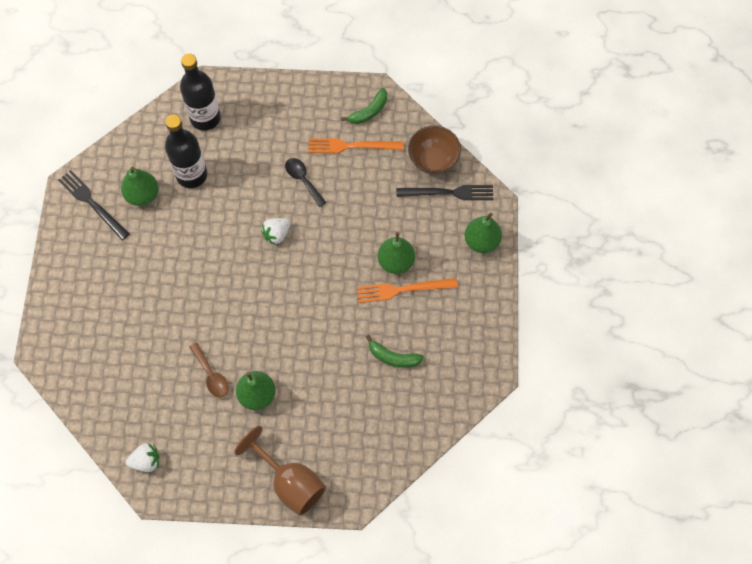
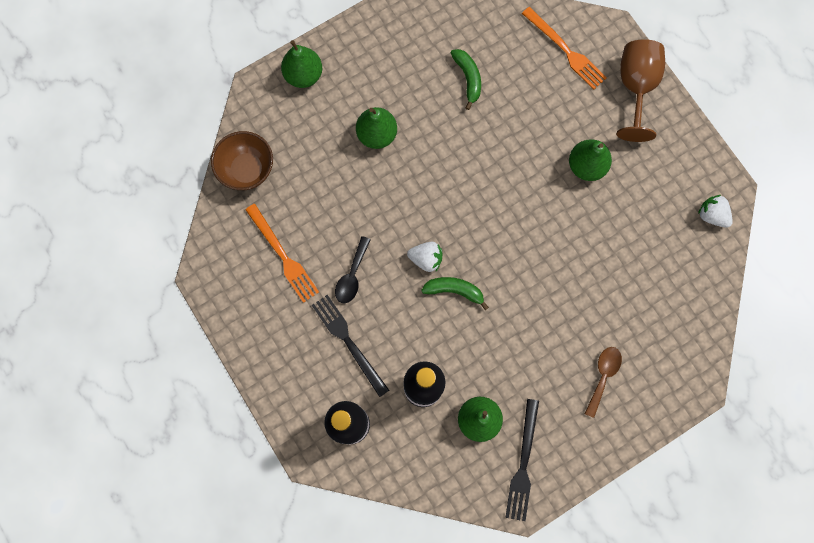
camera: 125 degrees left, 10 degrees up
(211, 375) = (599, 217): brown spoon -> brown spoon (603, 376)
(369, 111) = (232, 265): green banana -> green banana (454, 290)
(402, 289) = (399, 111): orange fork -> orange fork (565, 50)
(449, 193) = (272, 134): black fork -> black fork (348, 342)

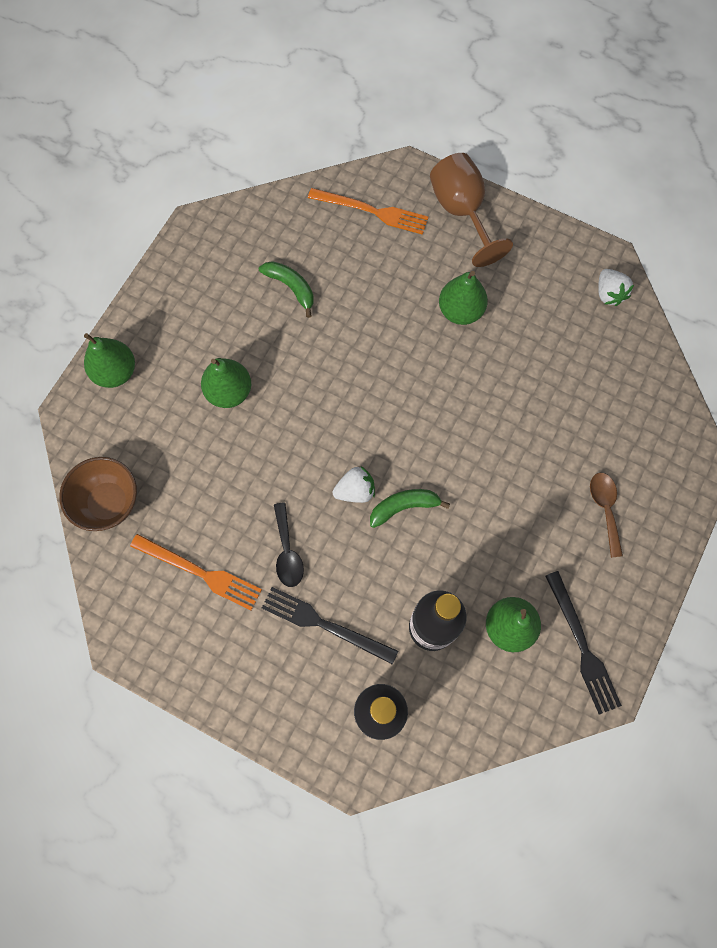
camera: 30 degrees left, 5 degrees down
(711, 215) = (609, 294): white strawberry -> white strawberry turned 120 degrees counterclockwise

